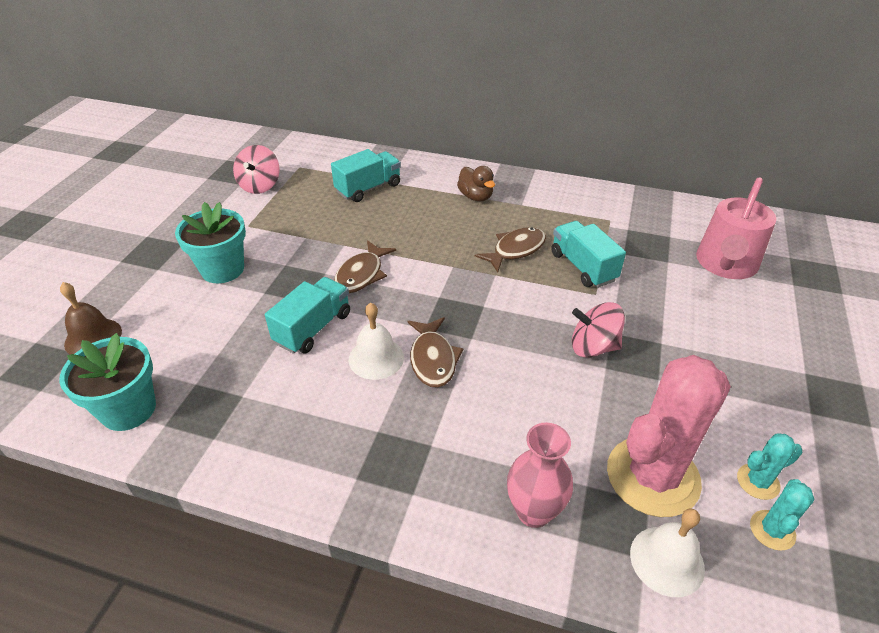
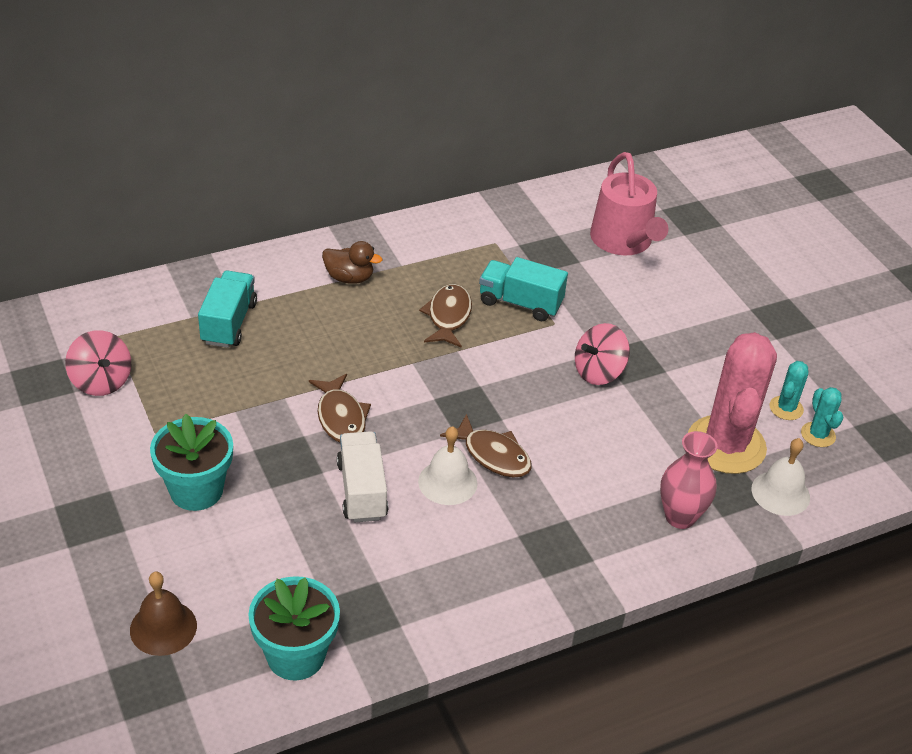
camera: 45 degrees left, 0 degrees up
(313, 328) = (362, 490): turquoise truck -> white truck

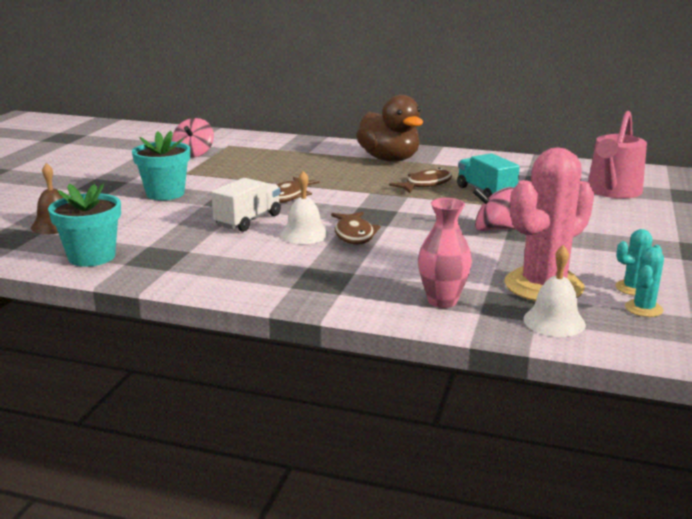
camera: 45 degrees right, 20 degrees down
(229, 323) = (292, 155): turquoise truck -> none
(349, 278) = (389, 159): brown duck -> brown duck, size x1.95

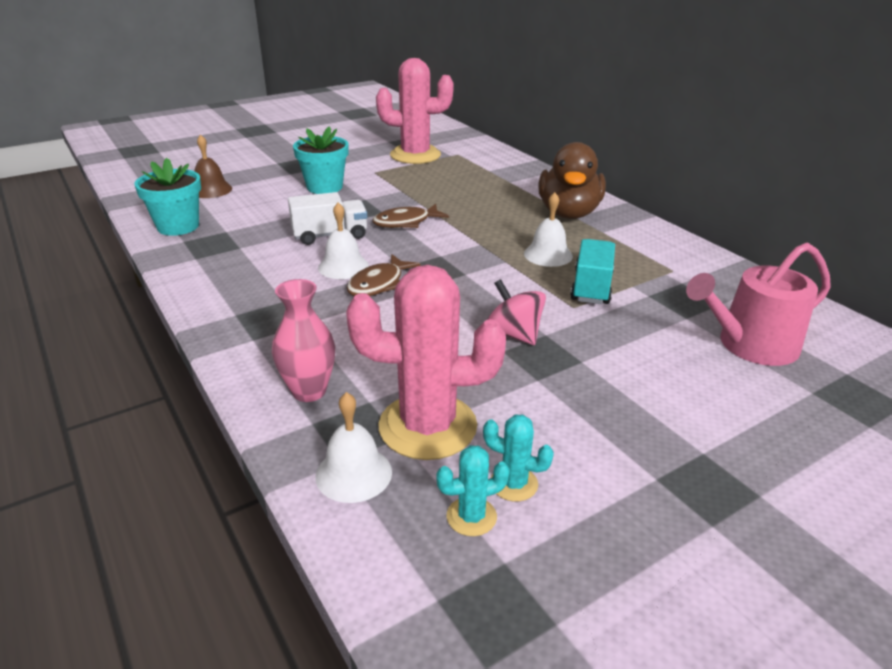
camera: 40 degrees right, 10 degrees up
(194, 154) = (415, 155): pink spinning top -> pink cactus
(425, 184) = (548, 254): brown fish -> white bell

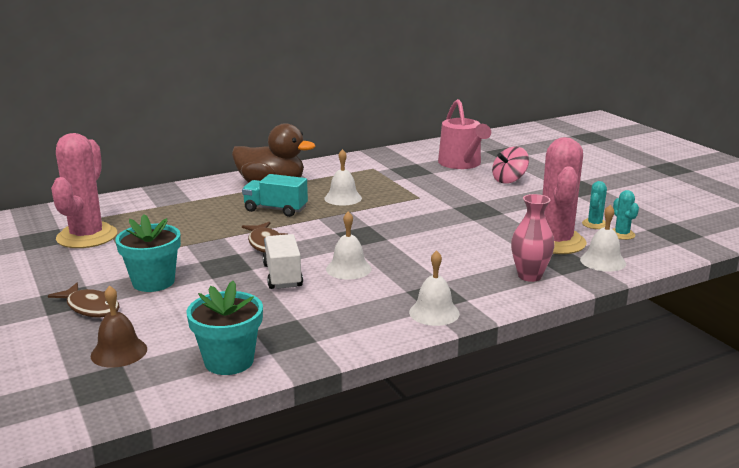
camera: 85 degrees left, 10 degrees down
(228, 317) = (434, 312): none -> white bell
(379, 284) = (382, 255): brown fish -> brown fish (91, 307)
(513, 334) = (454, 215): pink spinning top -> pink spinning top (509, 180)
(591, 287) = (393, 190): turquoise truck -> turquoise truck (275, 209)

